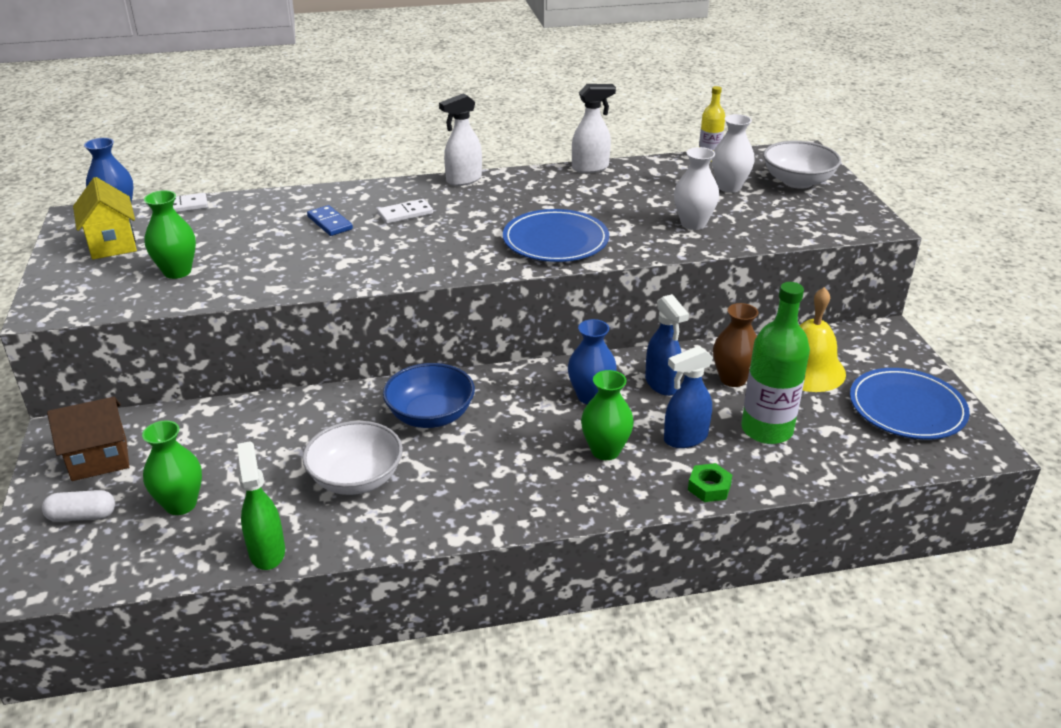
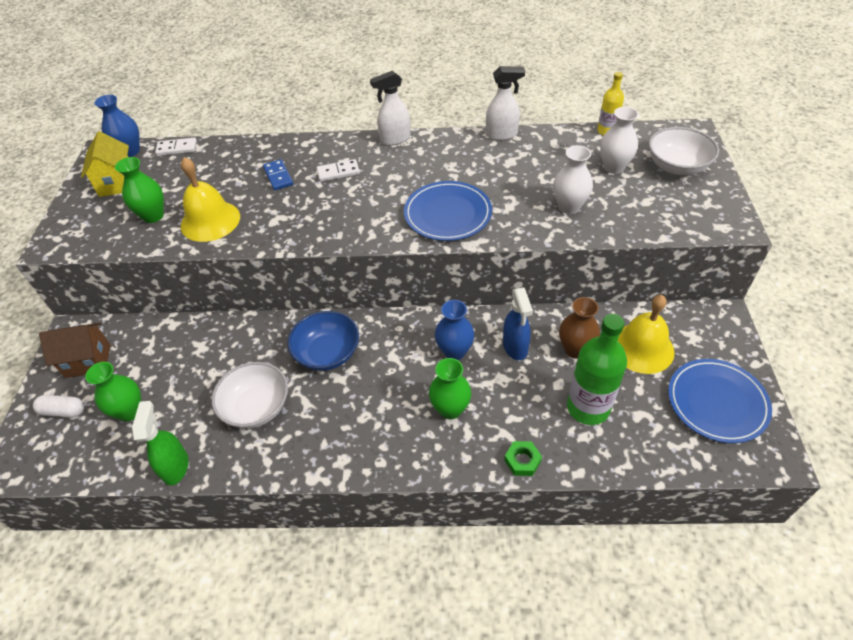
camera: 15 degrees right, 15 degrees up
(257, 270) = (210, 221): none -> yellow bell
(685, 438) = (517, 406): blue spray bottle -> none

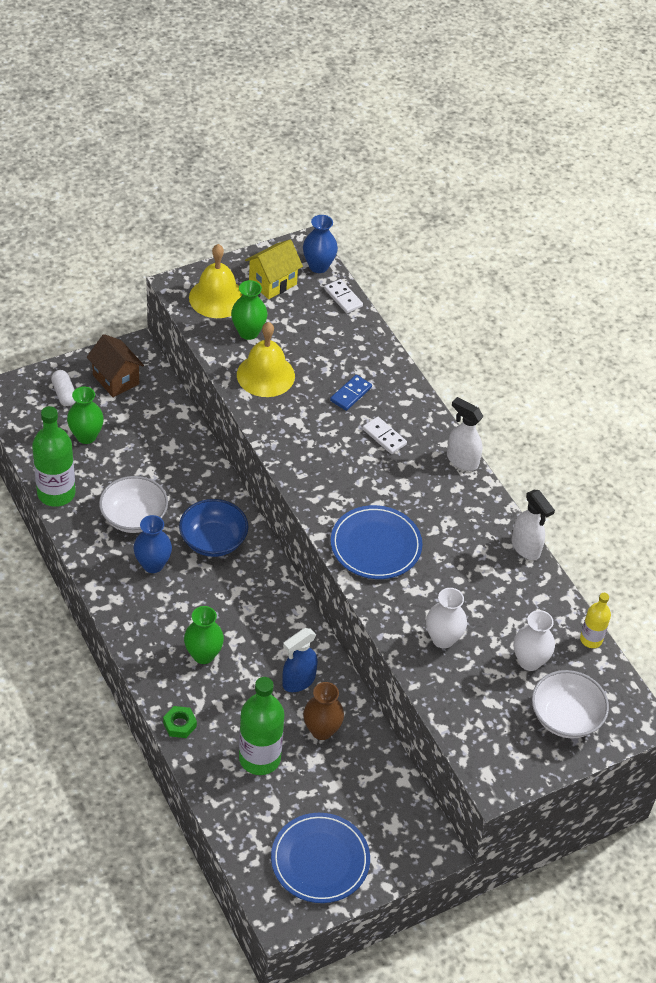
camera: 55 degrees right, 0 degrees up
(175, 466) = (56, 493): green spray bottle -> green bottle
(454, 351) = (267, 635): blue vase -> blue vase (153, 564)
(642, 348) = (354, 785): yellow bell -> yellow bell (217, 298)

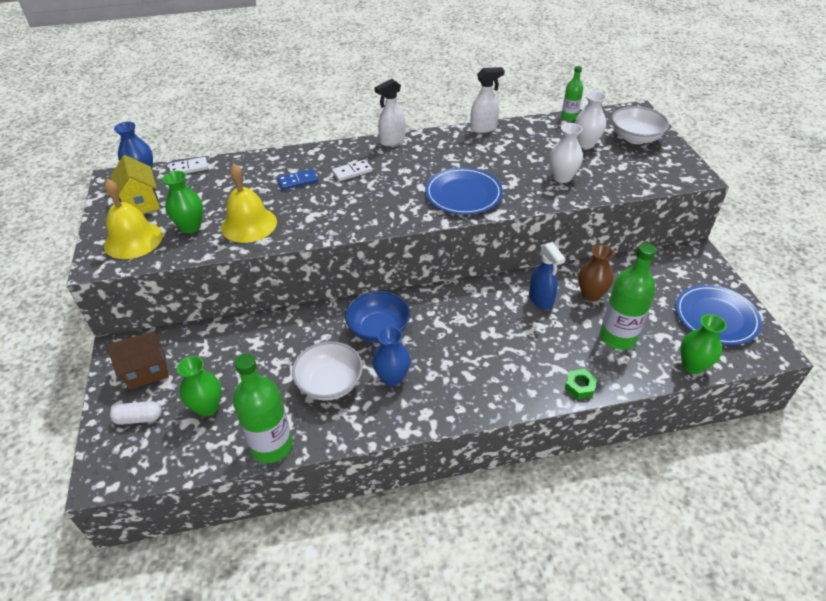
camera: 70 degrees left, 5 degrees down
(203, 655) = (504, 357): green vase -> green vase (692, 365)
(350, 394) = (298, 181): blue domino -> blue domino turned 75 degrees counterclockwise
(591, 639) = (569, 117): yellow bottle -> green bottle

